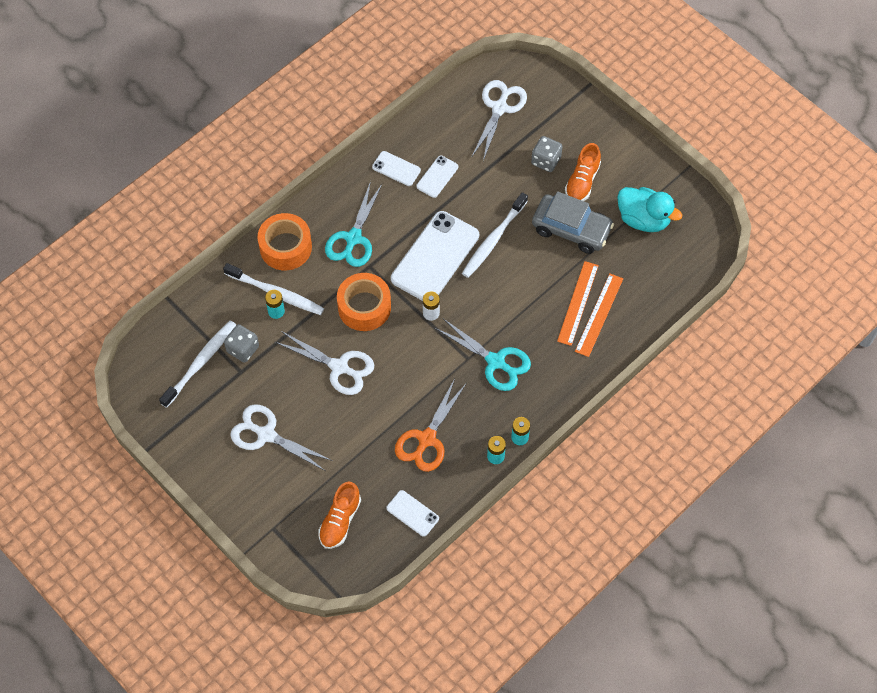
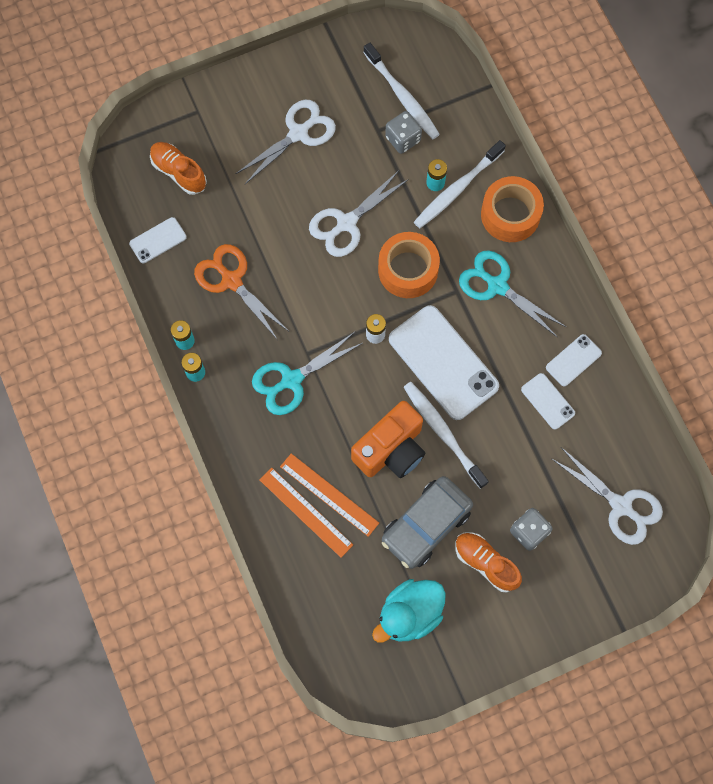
camera: 110 degrees right, 10 degrees up
(523, 271) = (391, 450): none -> orange camera

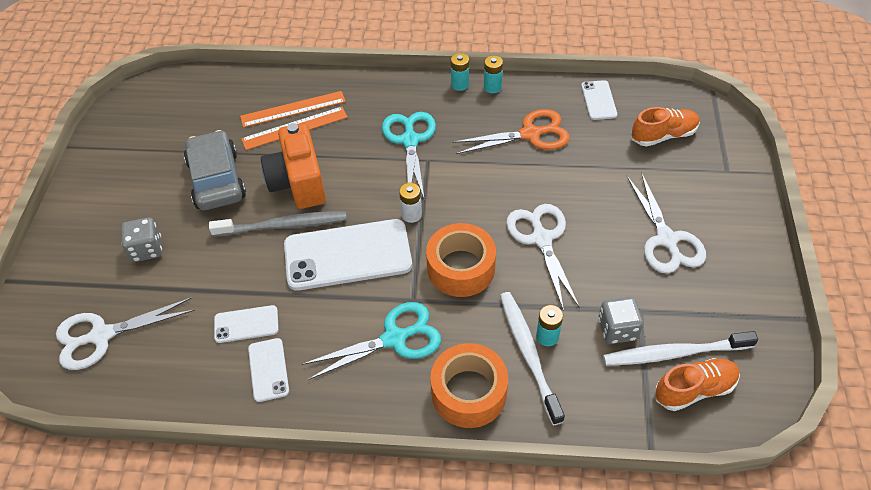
camera: 120 degrees right, 20 degrees down
(409, 614) = (160, 140): turquoise duck -> none
(442, 432) = (284, 225): white toothbrush -> grey toothbrush
(486, 563) = (151, 206): orange shoe -> orange shoe (694, 389)

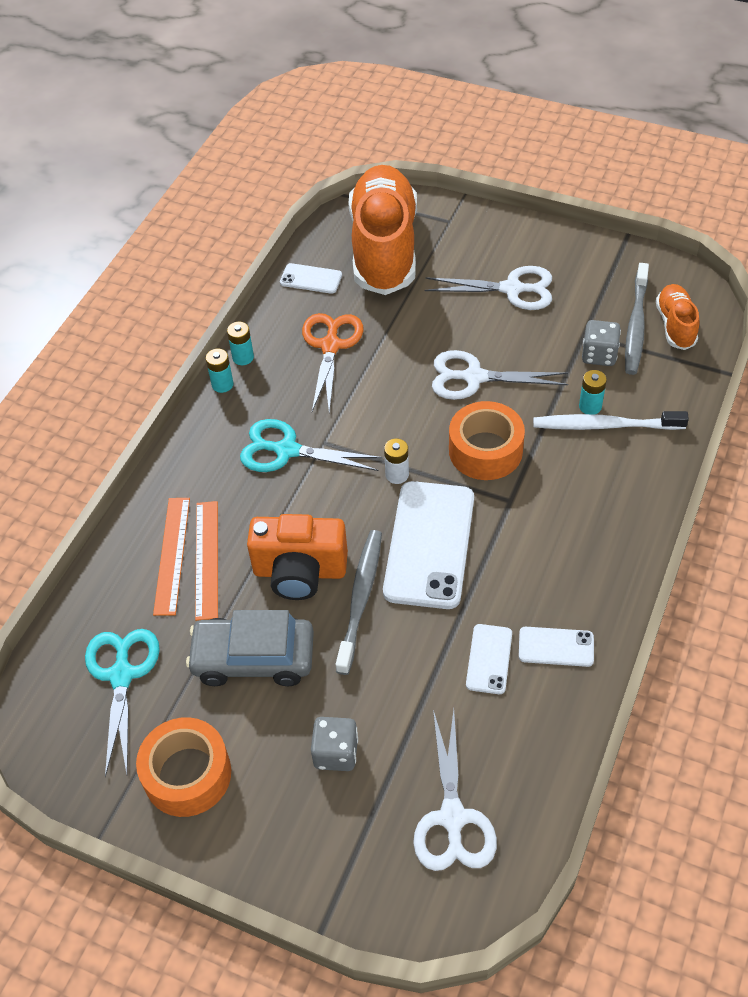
camera: 70 degrees left, 0 degrees up
(394, 339) = (553, 526): turquoise scissors -> turquoise scissors (122, 675)
(469, 392) = (633, 482): orange tape -> orange tape (187, 774)
(663, 135) = (384, 248): orange shoe -> orange shoe, size x2.16
(673, 353) = (635, 326): white toothbrush -> grey toothbrush

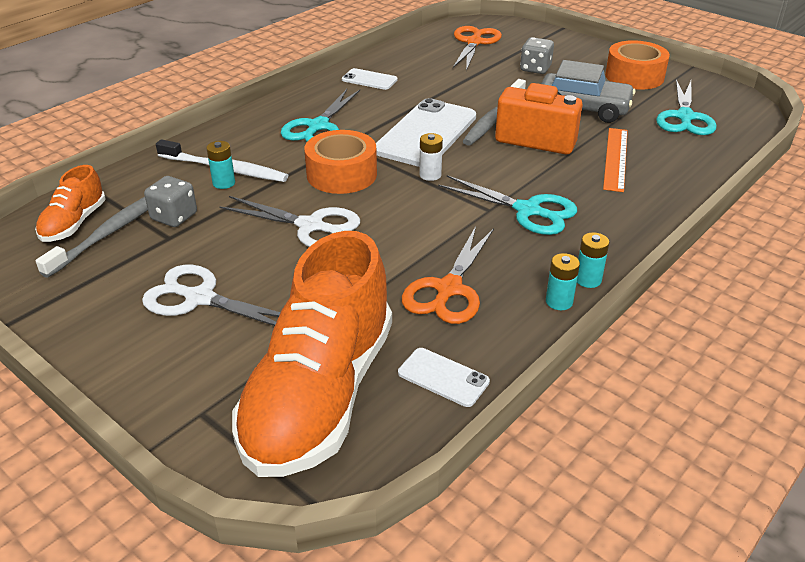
camera: 165 degrees left, 15 degrees down
(172, 555) = (647, 166): orange ruler -> none
(452, 818) = (474, 42): white scissors -> orange scissors
(489, 659) = (417, 82): white phone -> none
(558, 522) = (318, 126): none -> turquoise scissors

